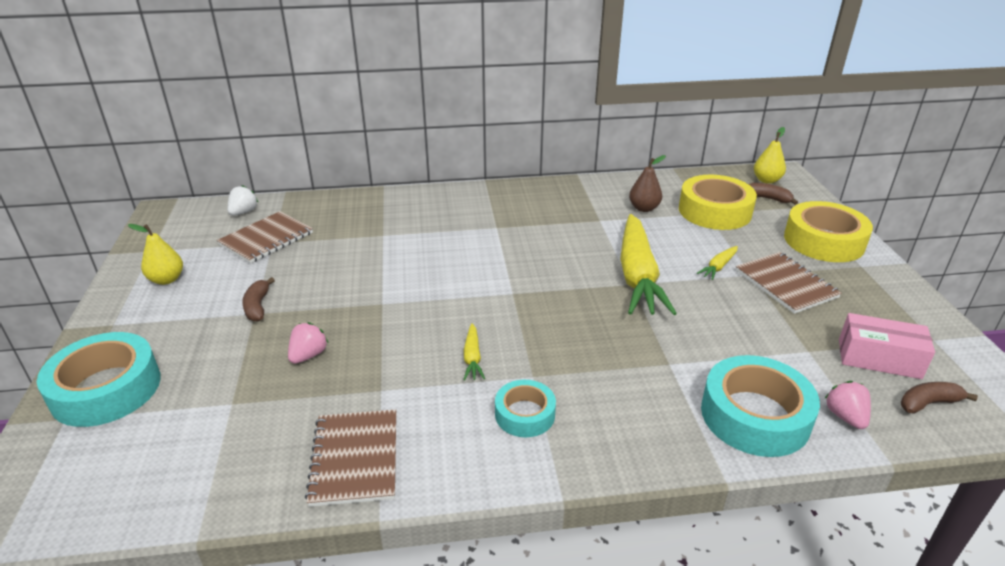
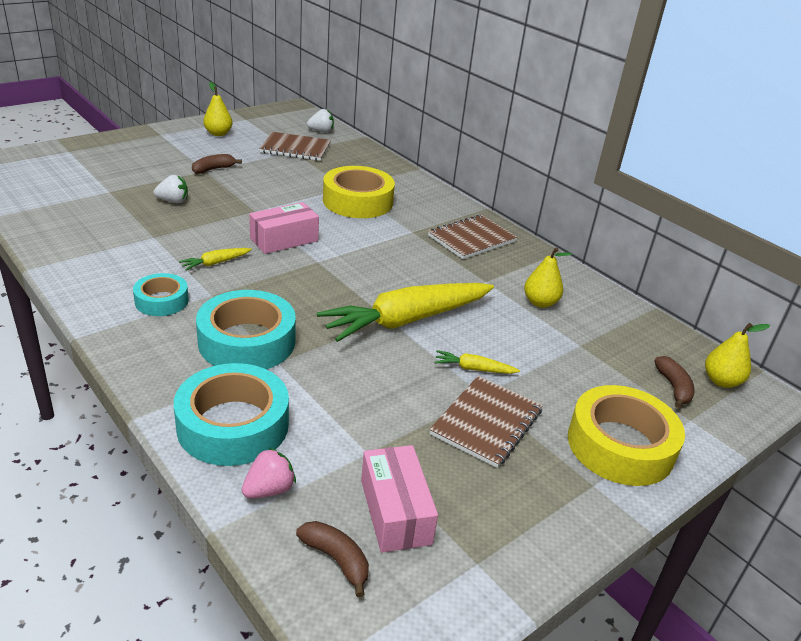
camera: 55 degrees right, 0 degrees up
(106, 389) = (100, 152): turquoise tape -> turquoise tape (247, 341)
(308, 355) = (173, 201): pink strawberry -> white strawberry
(355, 458) = (79, 246): brown notebook -> brown notebook (471, 239)
(458, 301) = (284, 240): none -> pink box
(644, 208) = (540, 302): brown pear -> yellow pear
(714, 211) = (591, 350): yellow tape -> yellow tape (357, 201)

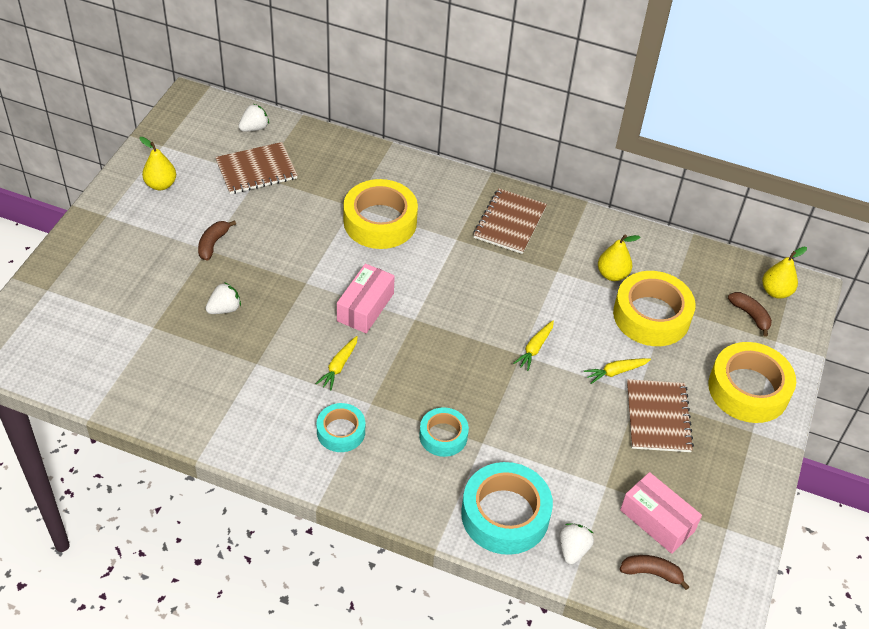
camera: 30 degrees left, 15 degrees up
(247, 341) = (443, 436): turquoise tape -> turquoise tape, size x0.57
(269, 489) = (573, 550): pink strawberry -> white strawberry
(407, 320) = (535, 348): yellow carrot -> yellow carrot, size x0.41
(555, 345) = (651, 316): none -> yellow tape

